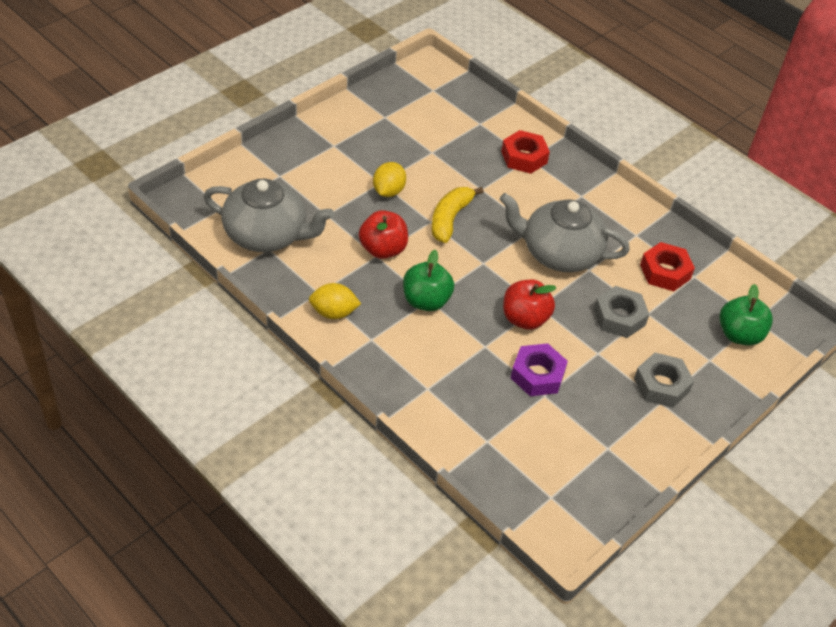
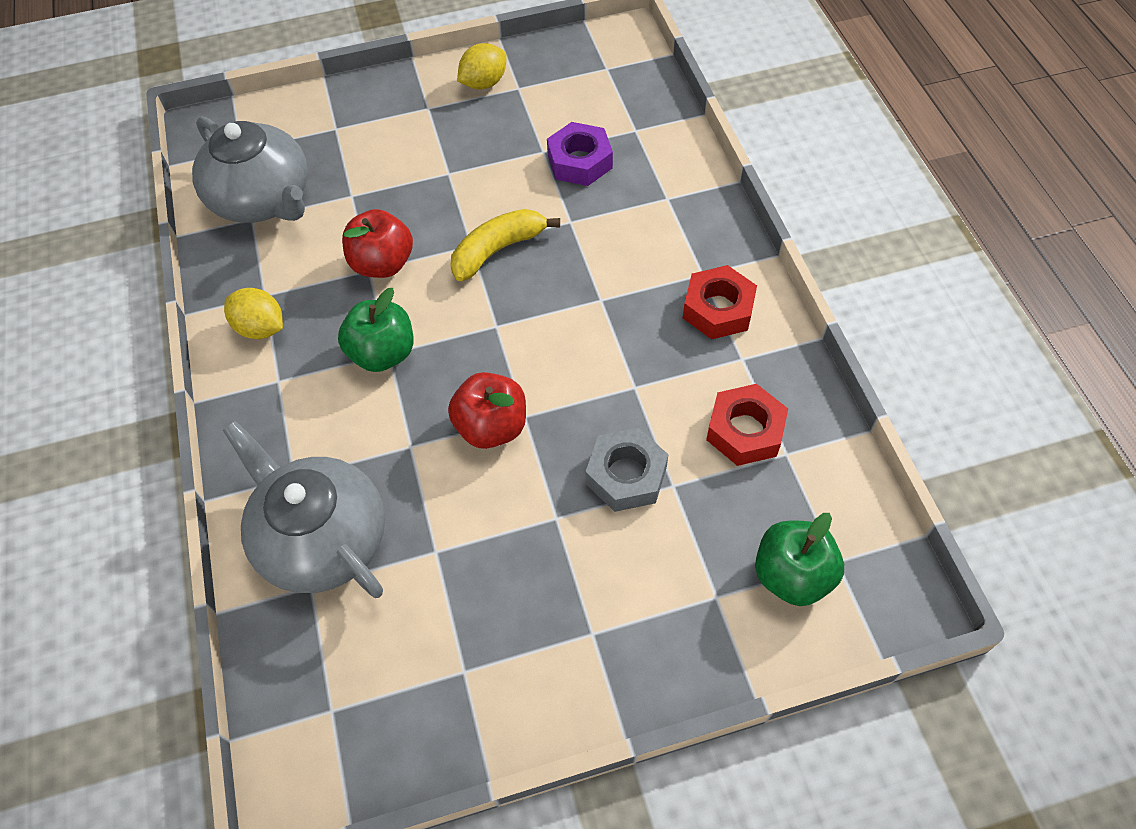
camera: 35 degrees right, 10 degrees up
(388, 191) = (448, 188): yellow lemon -> yellow lemon (484, 83)
(524, 157) = (661, 194): red nut -> red nut (718, 309)
(537, 375) = (448, 517): purple nut -> purple nut (579, 161)
(559, 253) = (609, 348): grey teapot -> grey teapot (322, 538)
(661, 385) = (612, 607): grey nut -> none

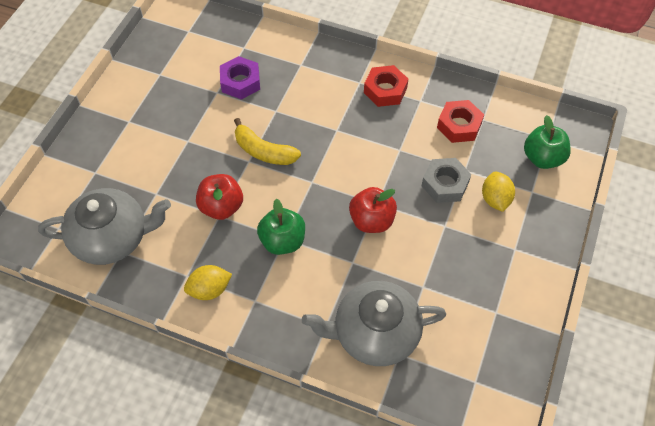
camera: 55 degrees left, 0 degrees up
(484, 83) = (139, 86): yellow lemon -> yellow lemon (495, 199)
(498, 250) = (263, 151): yellow banana -> yellow banana turned 60 degrees counterclockwise

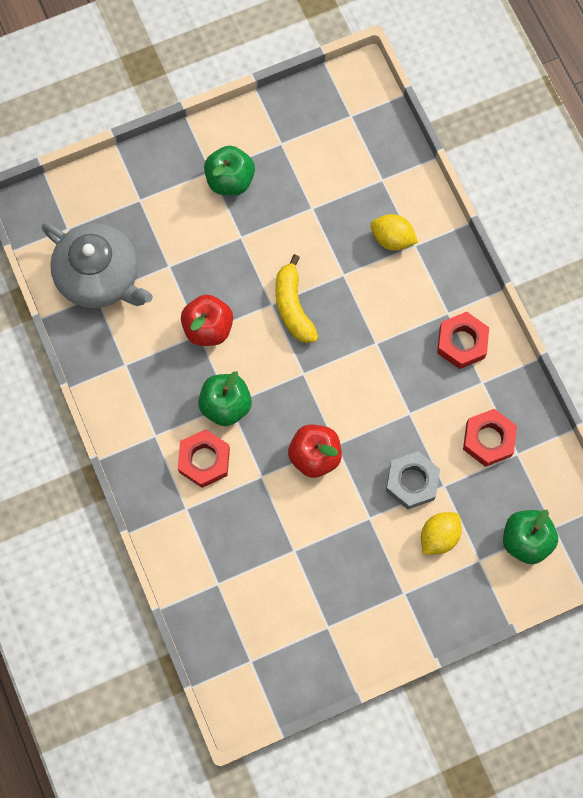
camera: 45 degrees right, 15 degrees up
(147, 116) = (230, 180): none -> green apple
(209, 289) = (131, 393): yellow lemon -> yellow lemon (392, 239)
(240, 82) = (342, 216): purple nut -> none
(305, 286) = (204, 460): none -> red nut
(374, 333) = (216, 550): grey teapot -> none

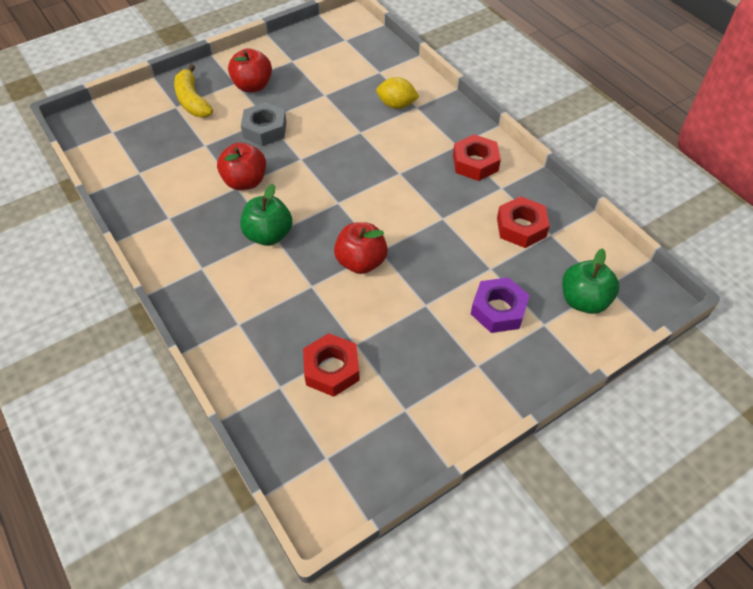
camera: 10 degrees left, 20 degrees down
(100, 277) = (142, 159): grey teapot -> none
(204, 460) = (252, 281): red nut -> red nut (331, 369)
(230, 180) = (252, 86): green apple -> red apple
(293, 306) = (320, 158): yellow banana -> yellow banana (192, 100)
(412, 482) = (459, 269): grey nut -> grey nut (264, 129)
(439, 536) = (498, 310): yellow lemon -> purple nut

